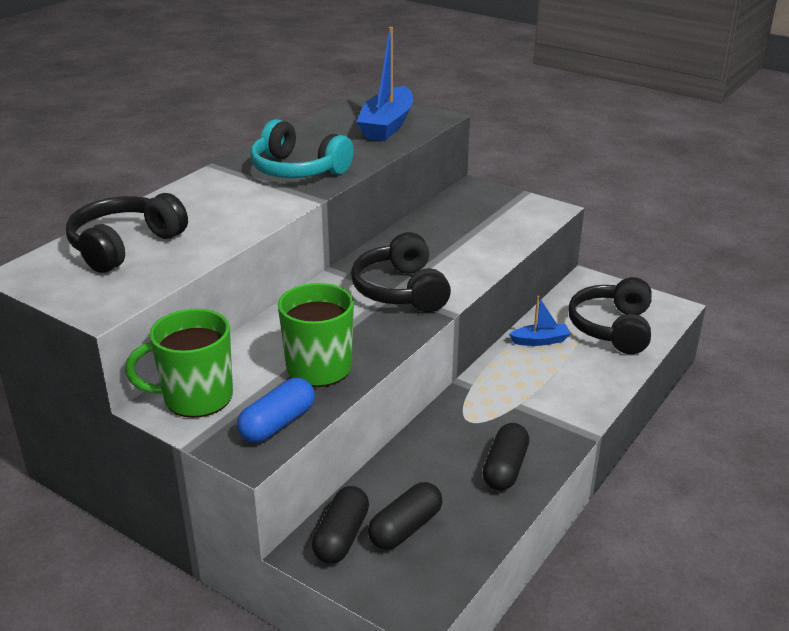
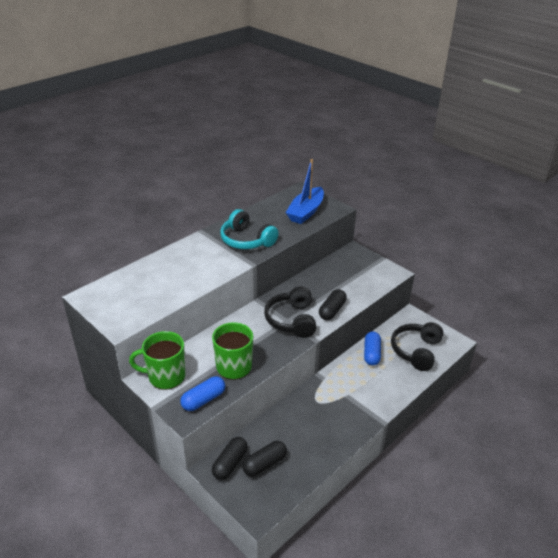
camera: 10 degrees right, 5 degrees up
(124, 246) = (141, 284): black headphones -> none
(505, 468) = (328, 435): black capsule -> black capsule (332, 310)
(540, 341) = (371, 354): blue boat -> blue capsule

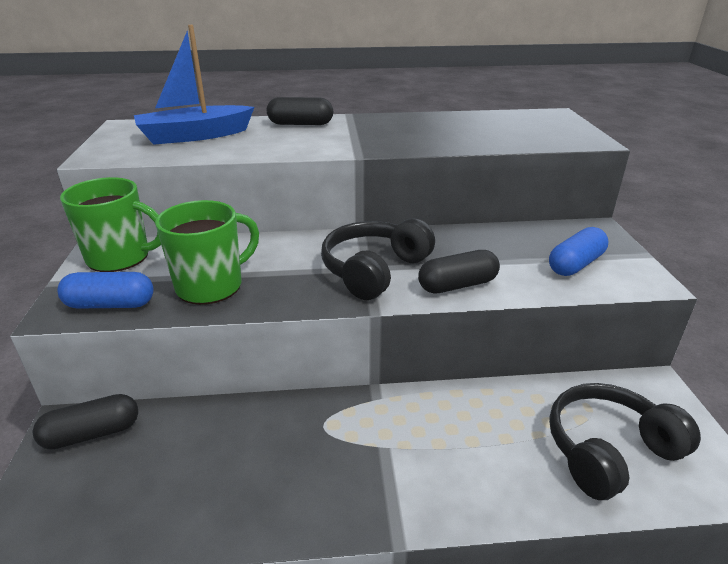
camera: 40 degrees right, 5 degrees down
(165, 376) = (120, 257): green mug -> green mug turned 150 degrees clockwise
(246, 240) = (391, 134): turquoise headphones -> none
(264, 464) = (127, 468): black capsule -> black capsule (300, 124)
(306, 212) = (530, 132): blue boat -> blue boat (195, 136)
(371, 354) = (506, 407): blue capsule -> blue capsule (575, 264)

